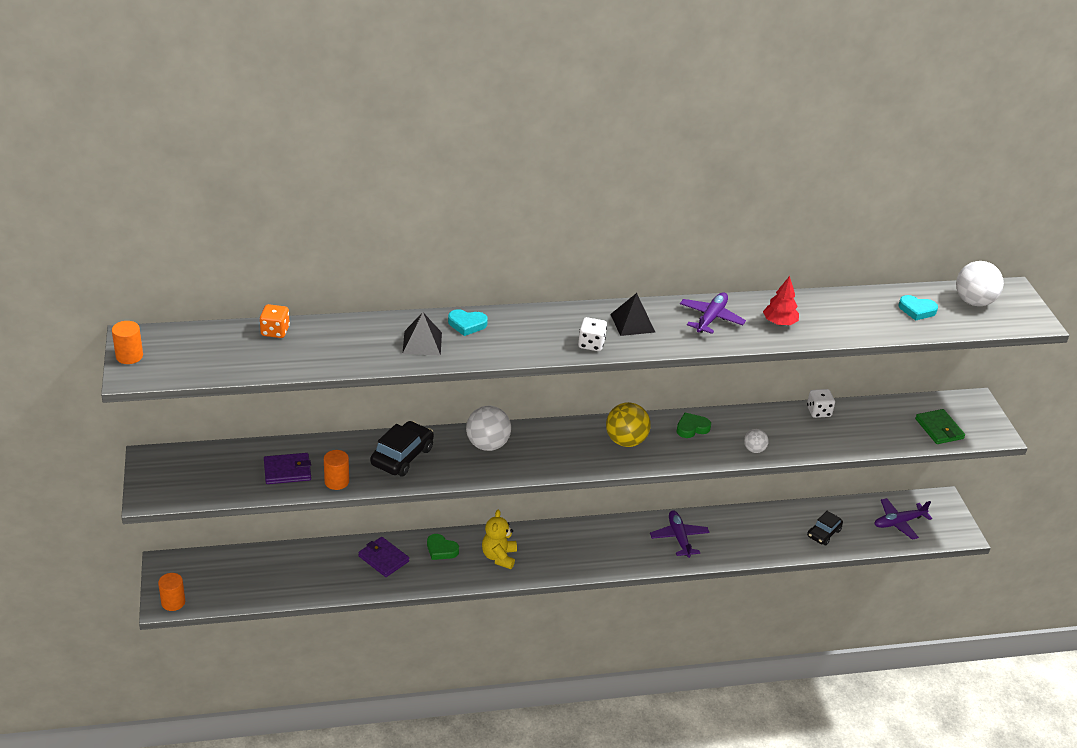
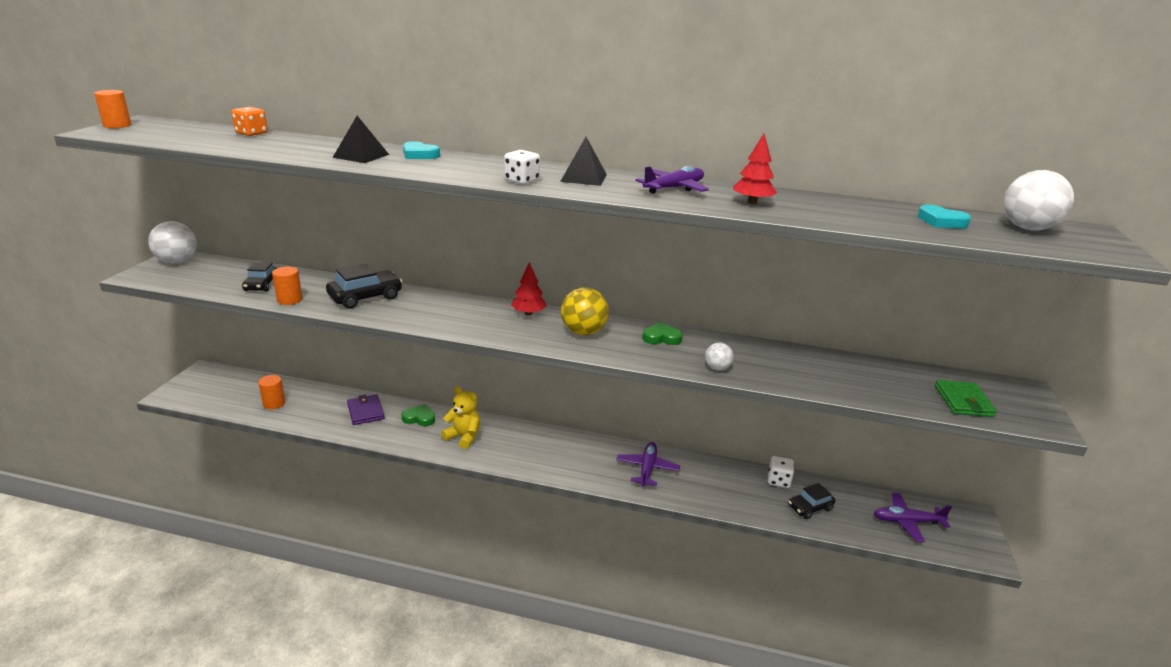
camera: 25 degrees right, 10 degrees down
(173, 602) = (176, 396): orange cylinder -> orange cylinder (274, 403)
(287, 471) = (261, 285): purple wallet -> black car
(441, 549) = (419, 418): green heart -> green heart turned 135 degrees clockwise
(487, 445) = (449, 306): white ball -> white ball (177, 261)
(499, 557) = (463, 437): yellow teddy bear -> yellow teddy bear turned 90 degrees clockwise
(563, 432) = (528, 313): none -> red tree
(818, 411) = (815, 356): white dice -> white dice (778, 481)

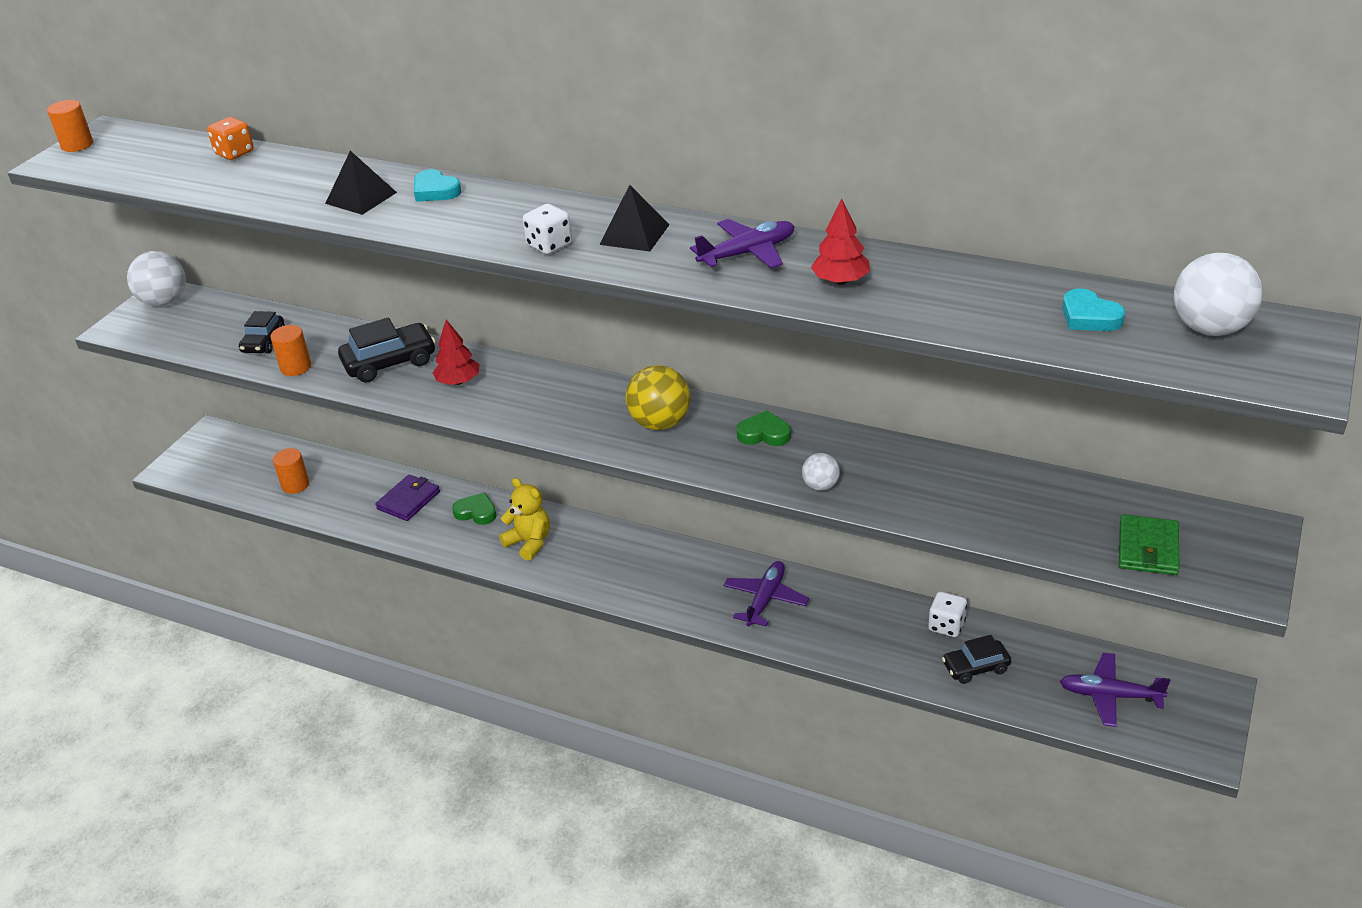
camera: 15 degrees right, 10 degrees up
(365, 411) = (408, 500): purple wallet -> purple wallet turned 45 degrees clockwise
(528, 313) = (596, 390): red tree -> red tree (458, 381)

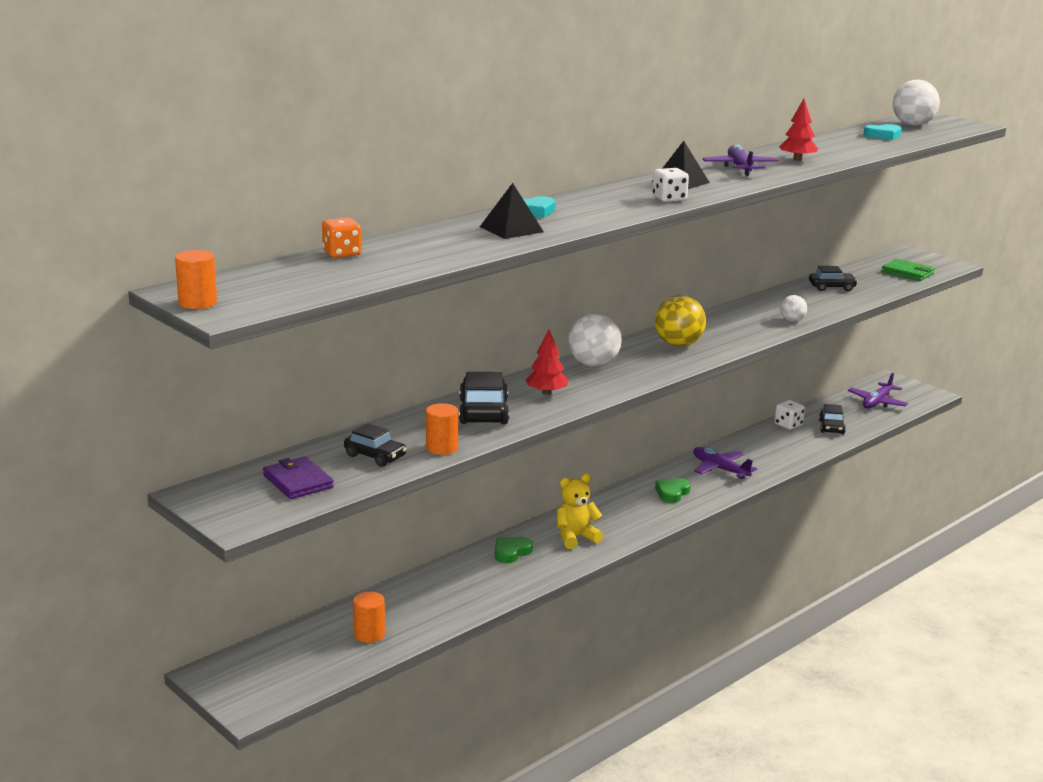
camera: 70 degrees left, 15 degrees down
(164, 302) = (216, 494): white ball -> white ball (593, 364)
(408, 500) = (460, 580): purple wallet -> purple wallet (298, 481)
(764, 434) = (721, 322): green heart -> green heart (672, 493)
(995, 491) = (832, 287): none -> black car

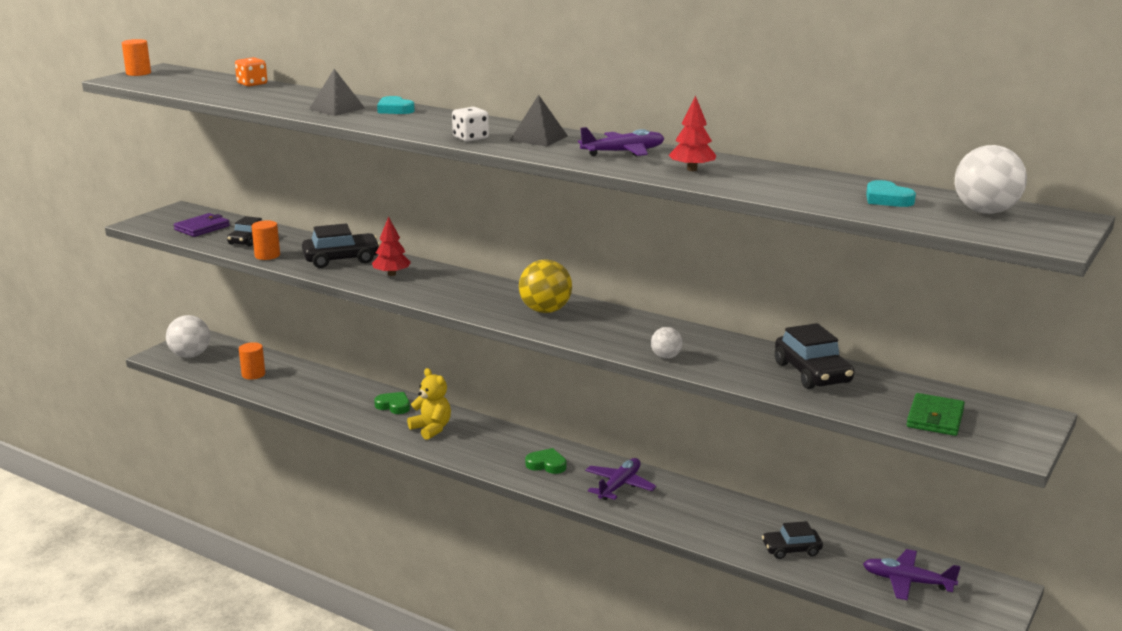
camera: 75 degrees right, 0 degrees up
(593, 364) = (468, 283): white ball -> white ball (190, 355)
(788, 425) = (772, 519): white dice -> none
(832, 287) = (812, 373): black car -> black car, size x1.55

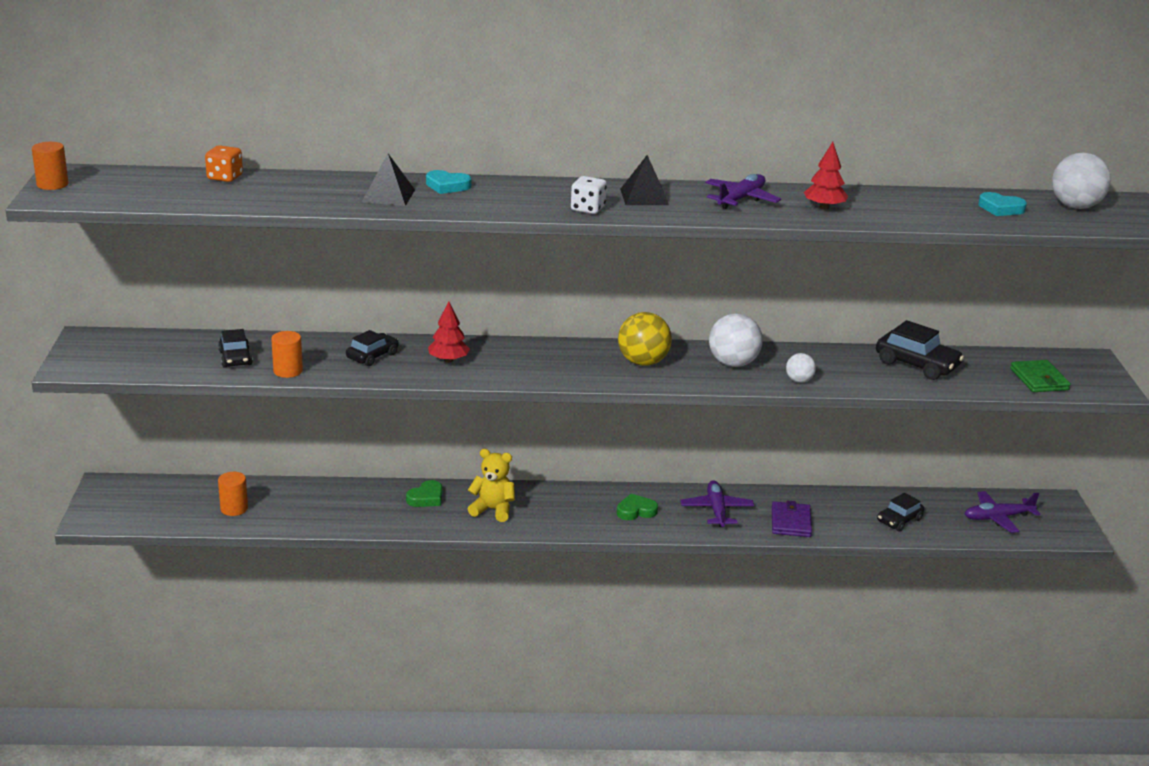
camera: 35 degrees left, 5 degrees up
(190, 355) = (130, 508): white ball -> white ball (733, 363)
(202, 228) = (156, 355): purple wallet -> purple wallet (791, 522)
(341, 259) = (372, 356): black car -> black car, size x0.65
(394, 406) = (426, 498): green heart -> green heart turned 135 degrees clockwise

